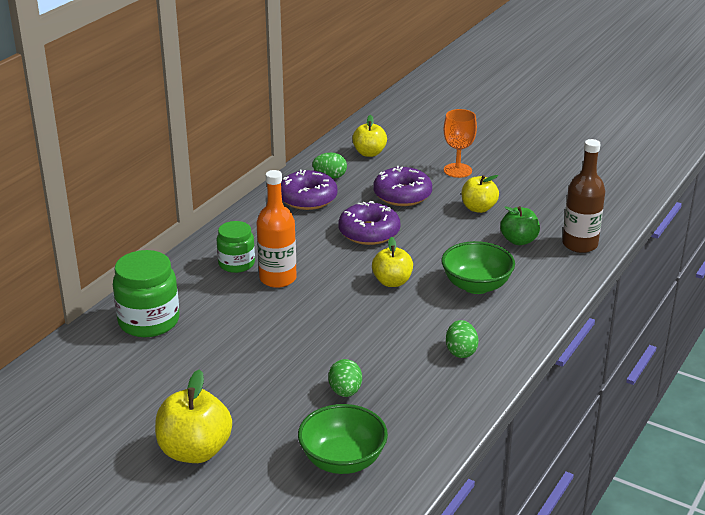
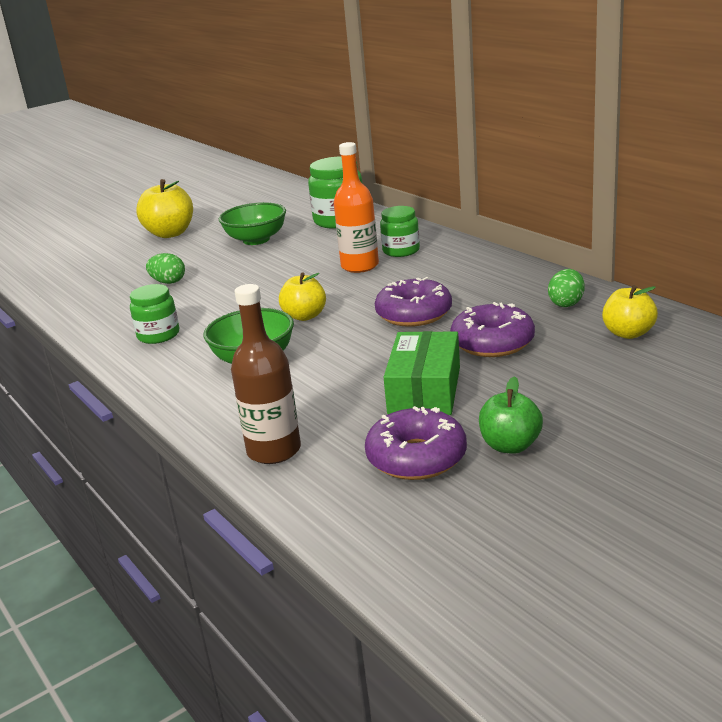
camera: 115 degrees right, 5 degrees down
(308, 198) = (515, 288): purple donut -> purple donut (416, 457)
(342, 460) = (97, 276): green bowl -> green bowl (256, 240)
(457, 170) = (546, 392): orange goblet -> none
(461, 351) = (158, 335): green egg -> green jar
(478, 208) = (424, 390): yellow apple -> green box
(519, 240) = (322, 405): green apple -> green apple (510, 446)

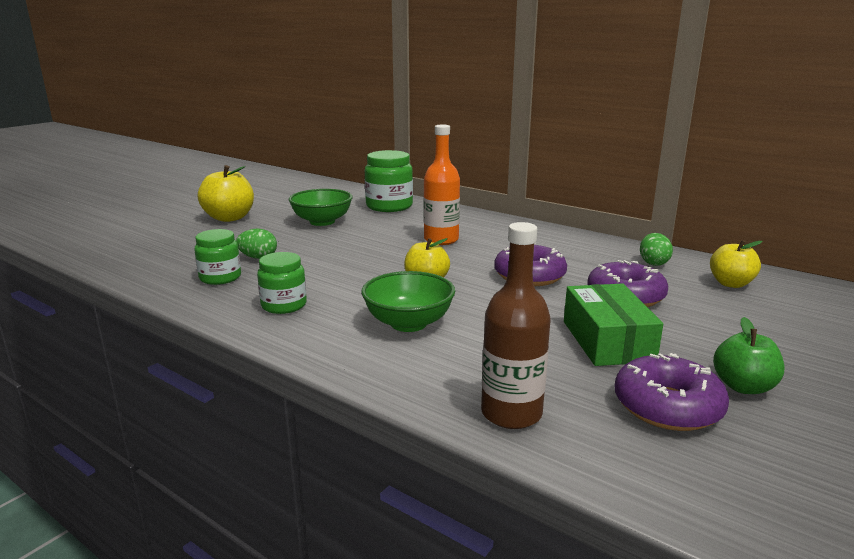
camera: 20 degrees left, 5 degrees down
(401, 251) = (467, 227): green jar -> green jar (220, 277)

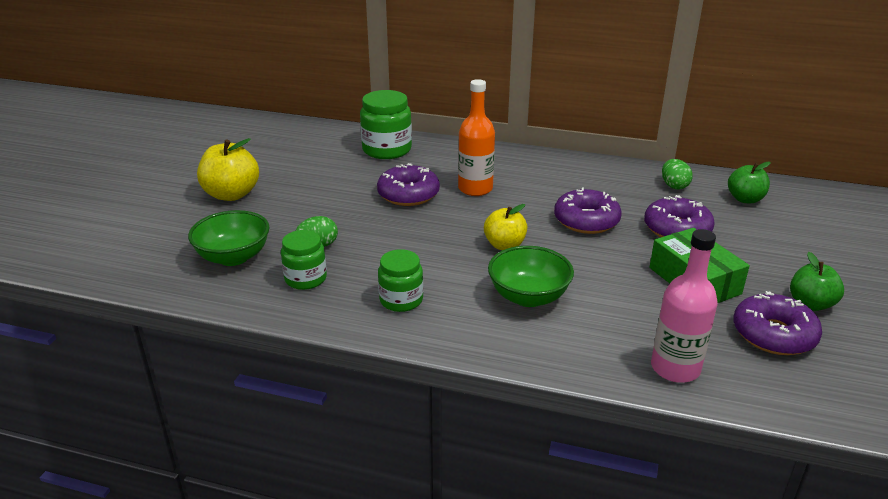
camera: 20 degrees left, 10 degrees up
(322, 222) = (337, 183): green bowl -> green bowl (233, 257)
(375, 236) = (408, 194): none -> purple donut
(511, 413) = (675, 368): brown bottle -> pink bottle
(731, 284) = (745, 199): yellow apple -> green apple

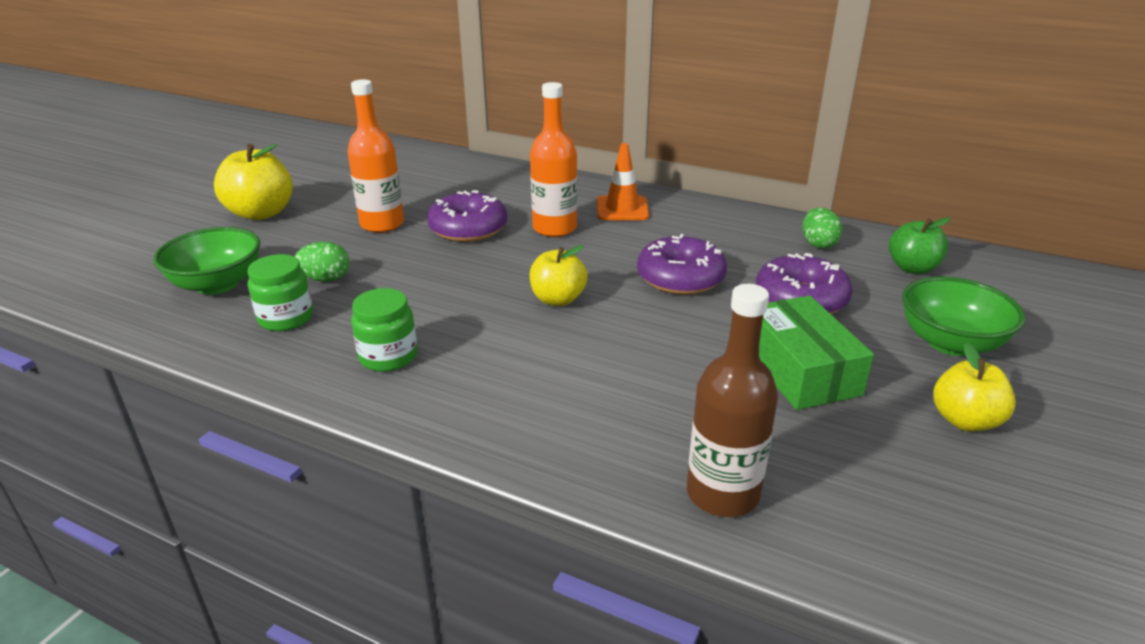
camera: 10 degrees right, 0 degrees up
(337, 196) = (382, 224): none -> orange bottle
(387, 150) = (470, 177): green jar -> none
(519, 168) = (622, 209): none -> orange traffic cone
(528, 297) = (557, 369): green bowl -> green bowl (950, 343)
(675, 368) = (722, 493): pink bottle -> brown bottle
(773, 334) = (892, 460): purple donut -> none
(810, 304) = (965, 420): green apple -> yellow apple

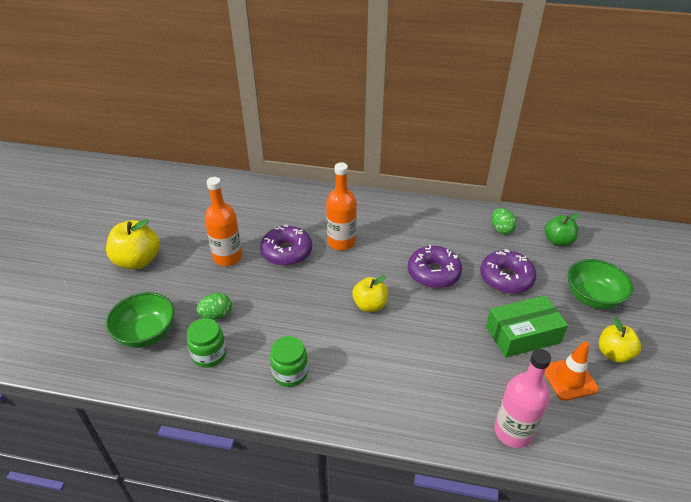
camera: 15 degrees left, 10 degrees up
(622, 209) = (376, 217): orange traffic cone -> orange traffic cone (569, 379)
(722, 493) = (513, 431): brown bottle -> pink bottle
(799, 370) = (523, 334): green box -> green box turned 75 degrees counterclockwise

